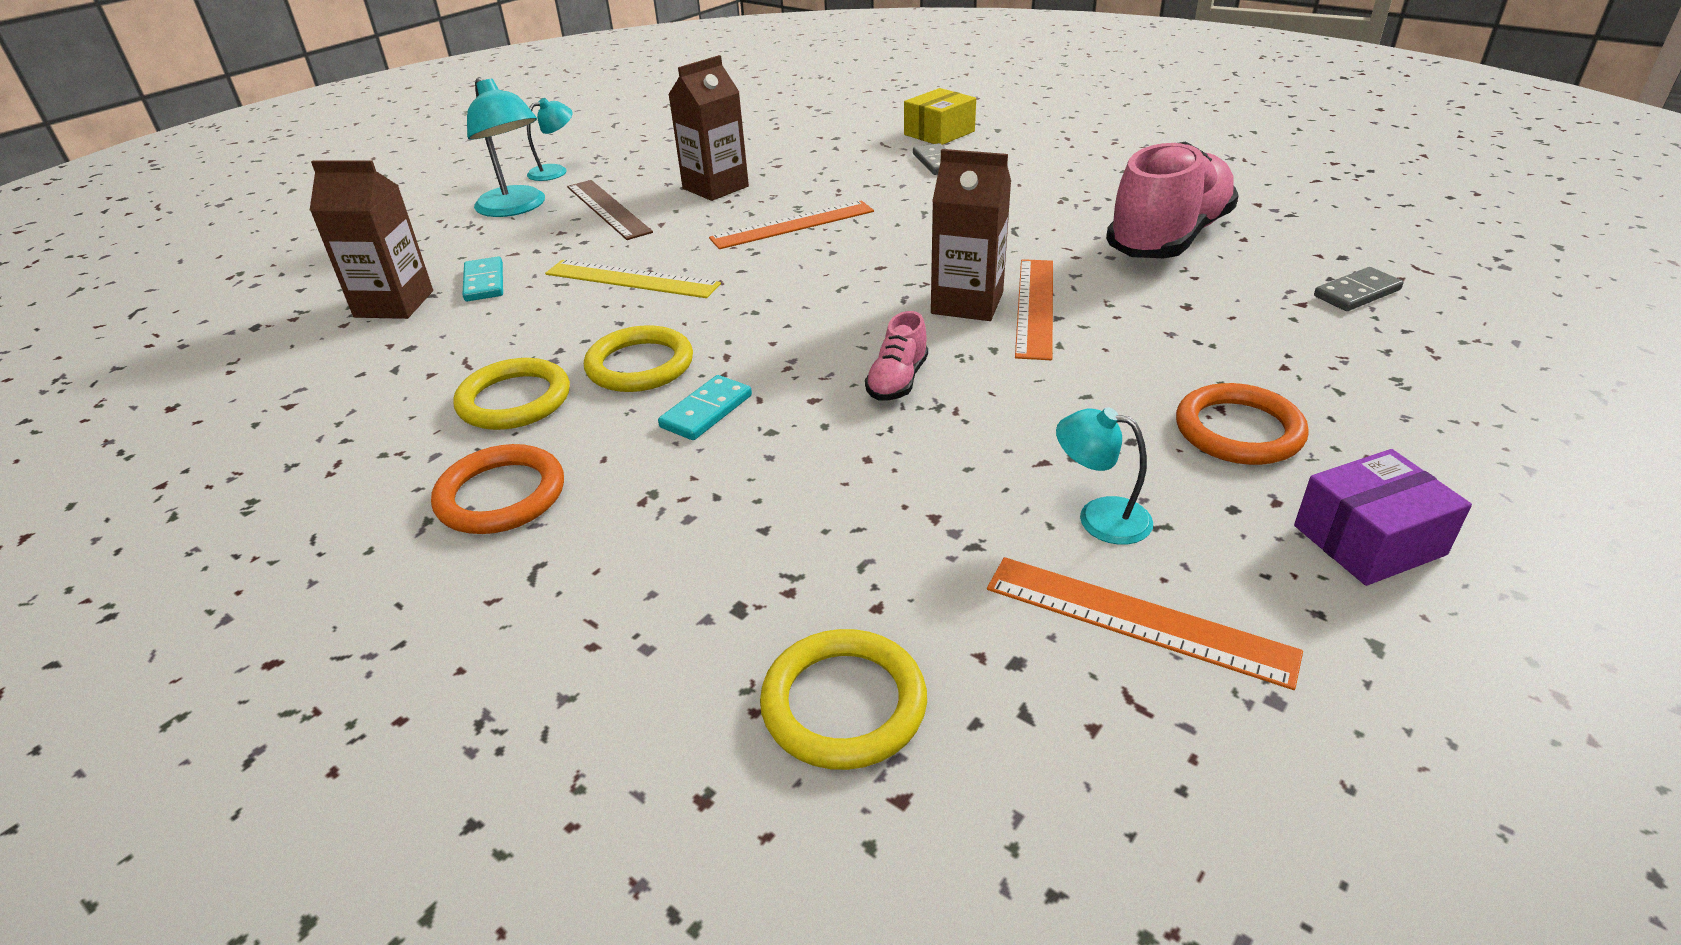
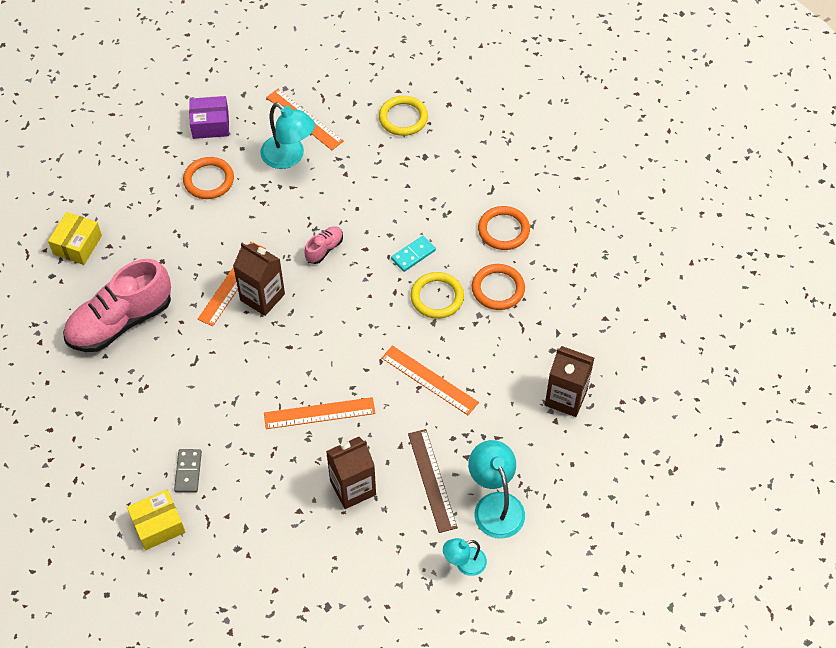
camera: 165 degrees left, 20 degrees up
(484, 282) = (515, 405): turquoise domino -> none
(514, 400) = (498, 289): yellow ring -> orange ring
(631, 279) = (429, 380): yellow ruler -> orange ruler
(1099, 517) = (289, 157): turquoise lamp -> turquoise lamp, size x1.68
(1356, 293) = (77, 245): grey domino -> yellow box

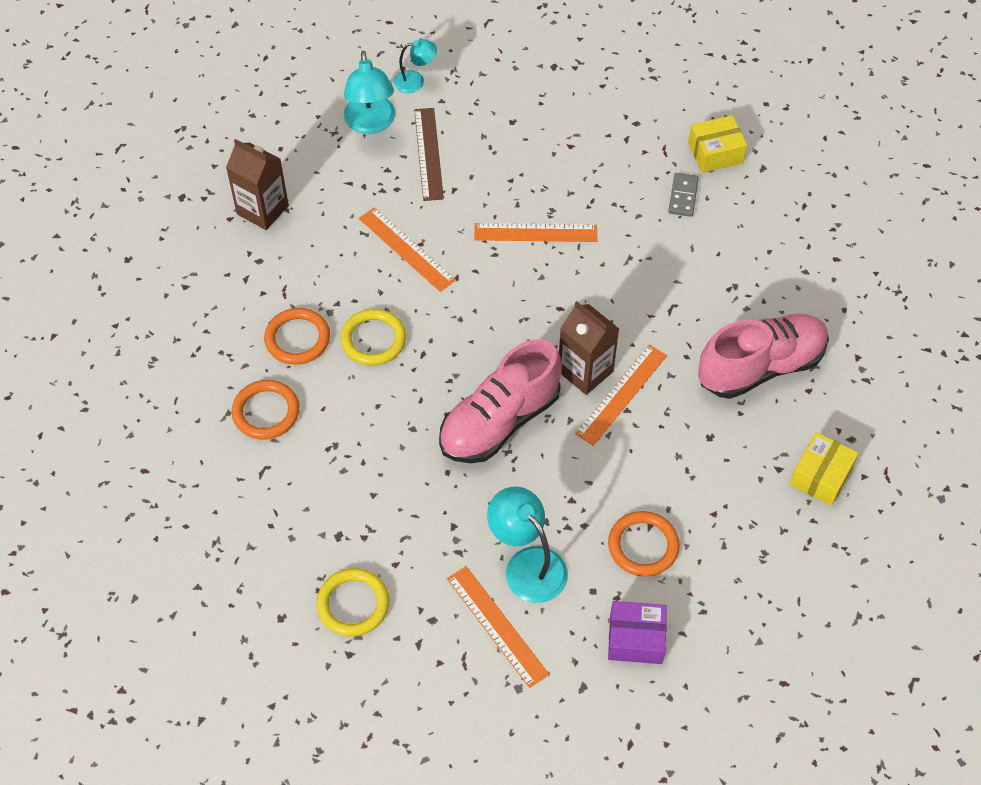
camera: 170 degrees left, 0 degrees up
(324, 249) = (499, 421): pink shoe -> pink shoe, size x2.26
(353, 488) = (512, 158): brown carton -> none
(413, 255) = (389, 397): turquoise domino -> none

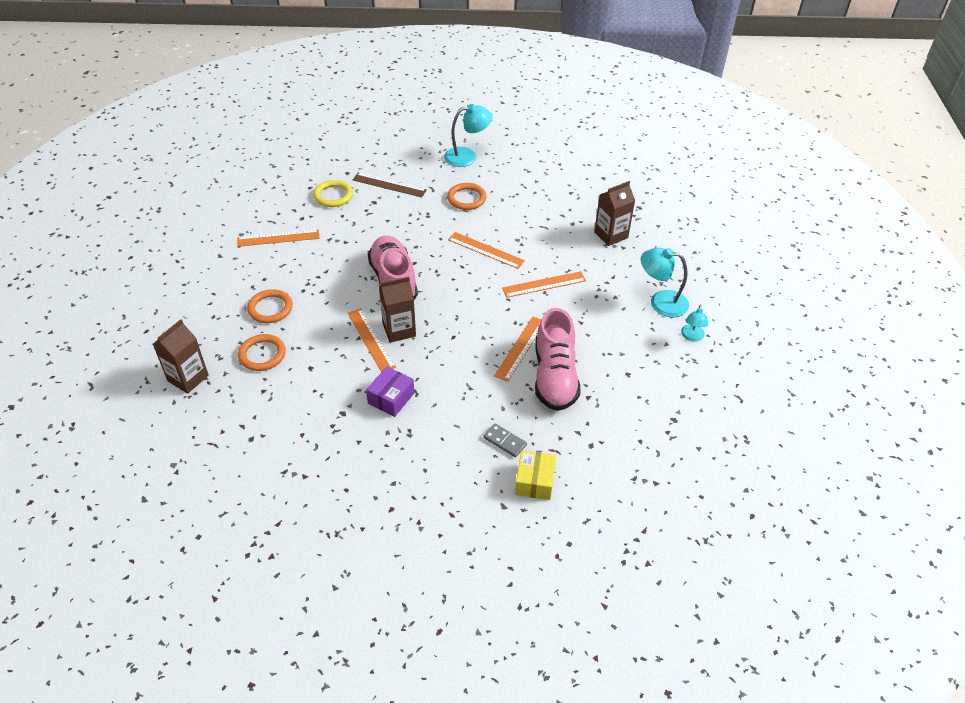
camera: 115 degrees right, 10 degrees down
(297, 339) = (506, 222): orange ring -> orange ring (262, 354)
(373, 339) = (486, 250): yellow ring -> orange ruler
(428, 154) = (619, 320): brown ruler -> brown ruler (389, 185)
(527, 564) = (300, 260): turquoise lamp -> turquoise lamp (467, 156)
(635, 639) = (224, 284): purple box -> purple box (391, 398)
(760, 367) = (338, 417): pink shoe -> pink shoe (554, 377)
(820, 569) = (188, 378): none -> brown carton
(821, 476) = (241, 409): yellow box -> none

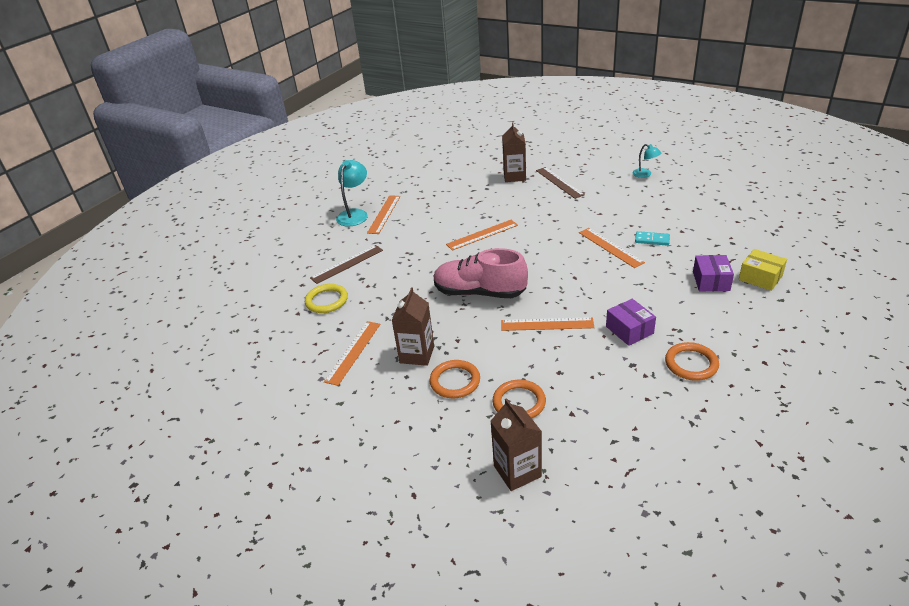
camera: 55 degrees left, 10 degrees down
(399, 330) = (545, 304): brown carton -> brown carton (417, 354)
(466, 198) = (408, 228): orange ring -> orange ring (691, 364)
(505, 441) = (711, 281): grey domino -> purple box
(544, 284) = (545, 218): orange ruler -> orange ruler (384, 214)
(554, 377) = (652, 240): pink shoe -> turquoise domino
(622, 272) = (559, 182): none -> brown ruler
(660, 302) = (602, 176): turquoise lamp -> none

